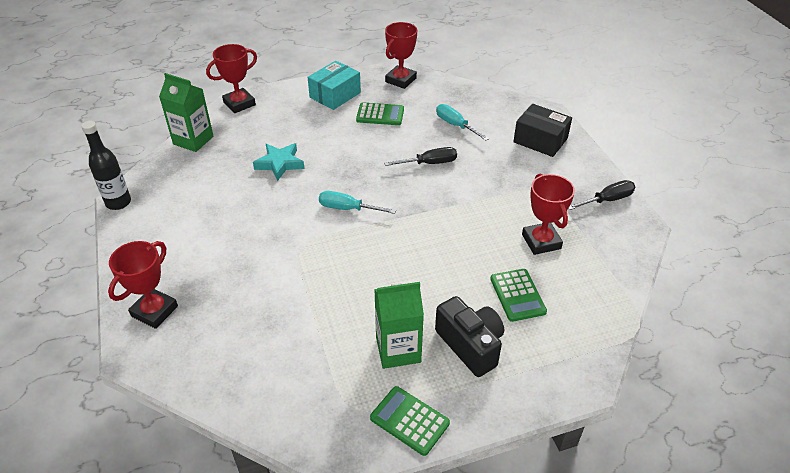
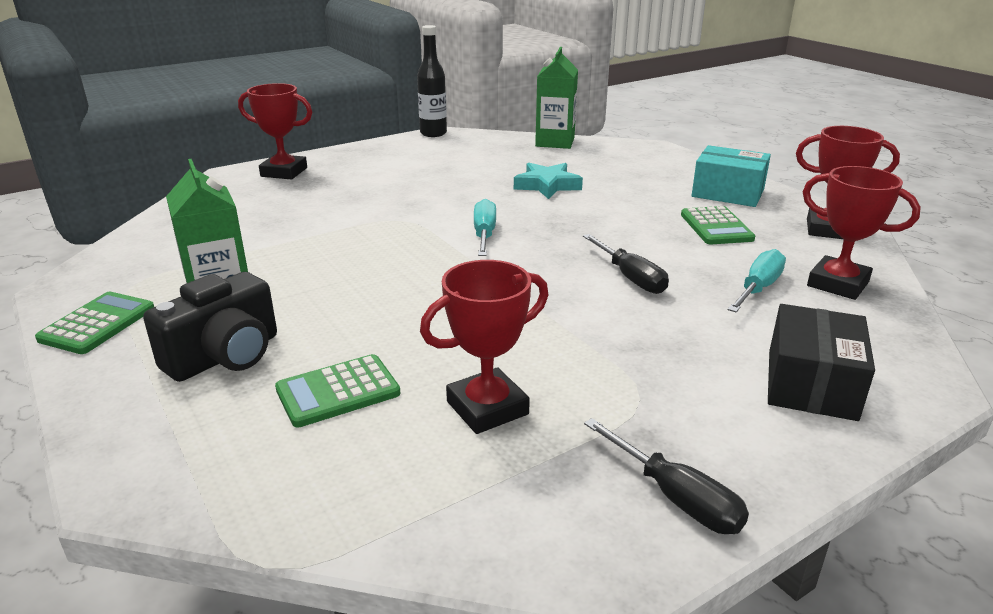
camera: 75 degrees right, 15 degrees down
(239, 104) = (644, 149): red trophy -> red trophy (837, 284)

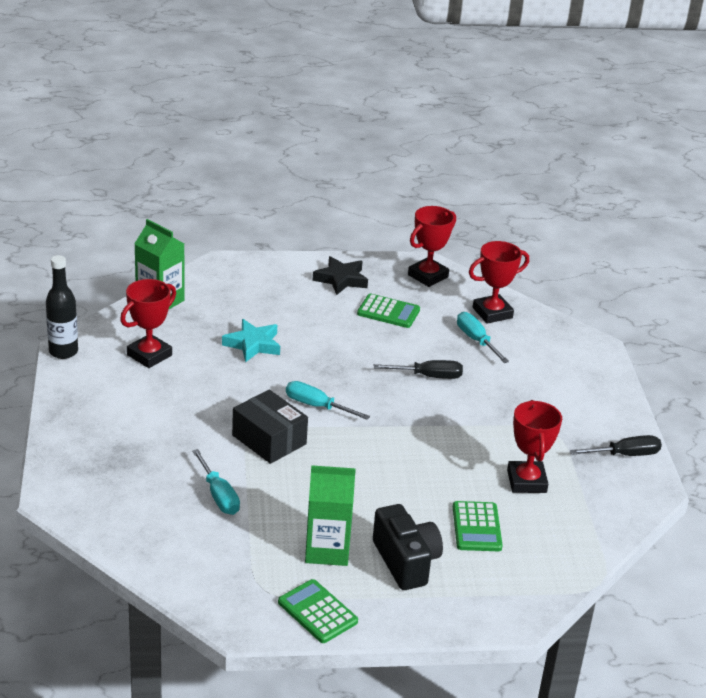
camera: 65 degrees left, 5 degrees up
(282, 228) = (218, 495): none -> turquoise screwdriver
(284, 172) = (82, 464): red trophy -> red trophy (149, 355)
(728, 193) = (341, 279): turquoise box -> black star
(811, 384) = (574, 376): black box -> black box (269, 439)

